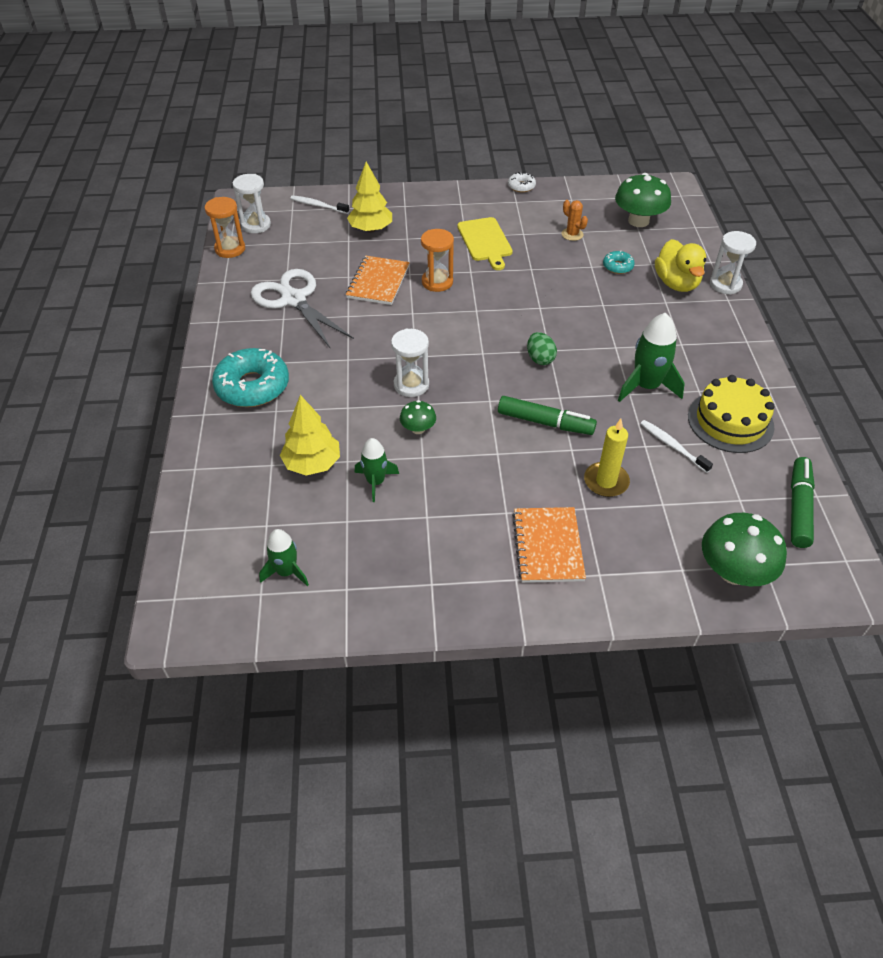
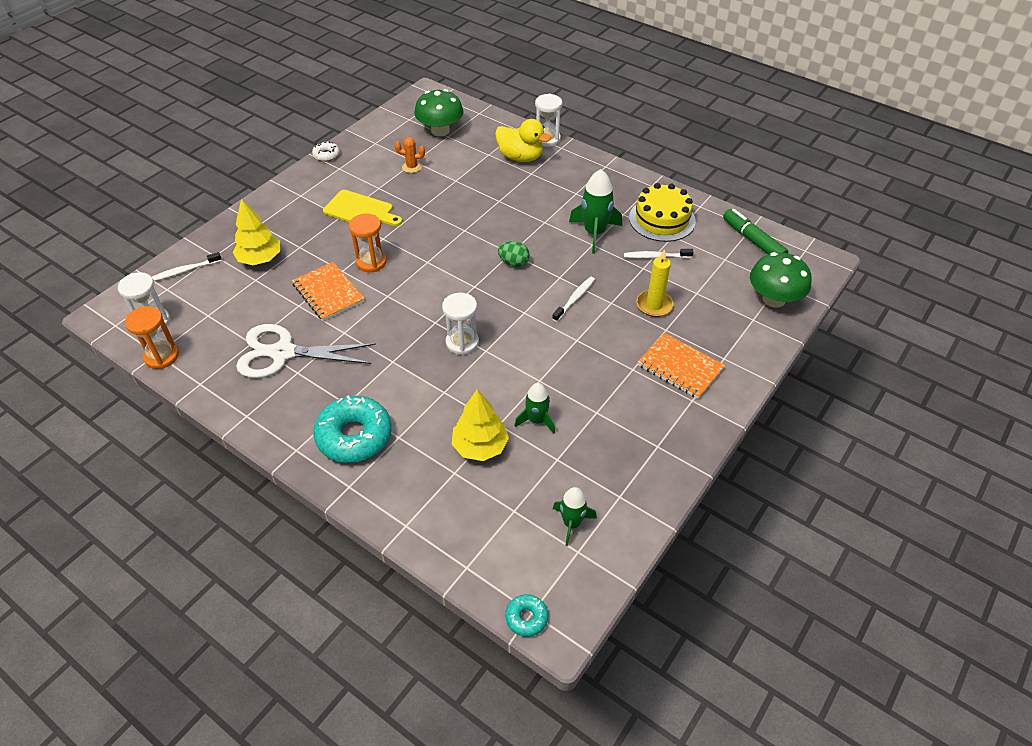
camera: 50 degrees left, 0 degrees up
(418, 429) = (510, 366): green mushroom -> none
(545, 422) = (574, 299): green marker -> white toothbrush
(617, 266) = (471, 169): turquoise donut -> turquoise donut (526, 618)

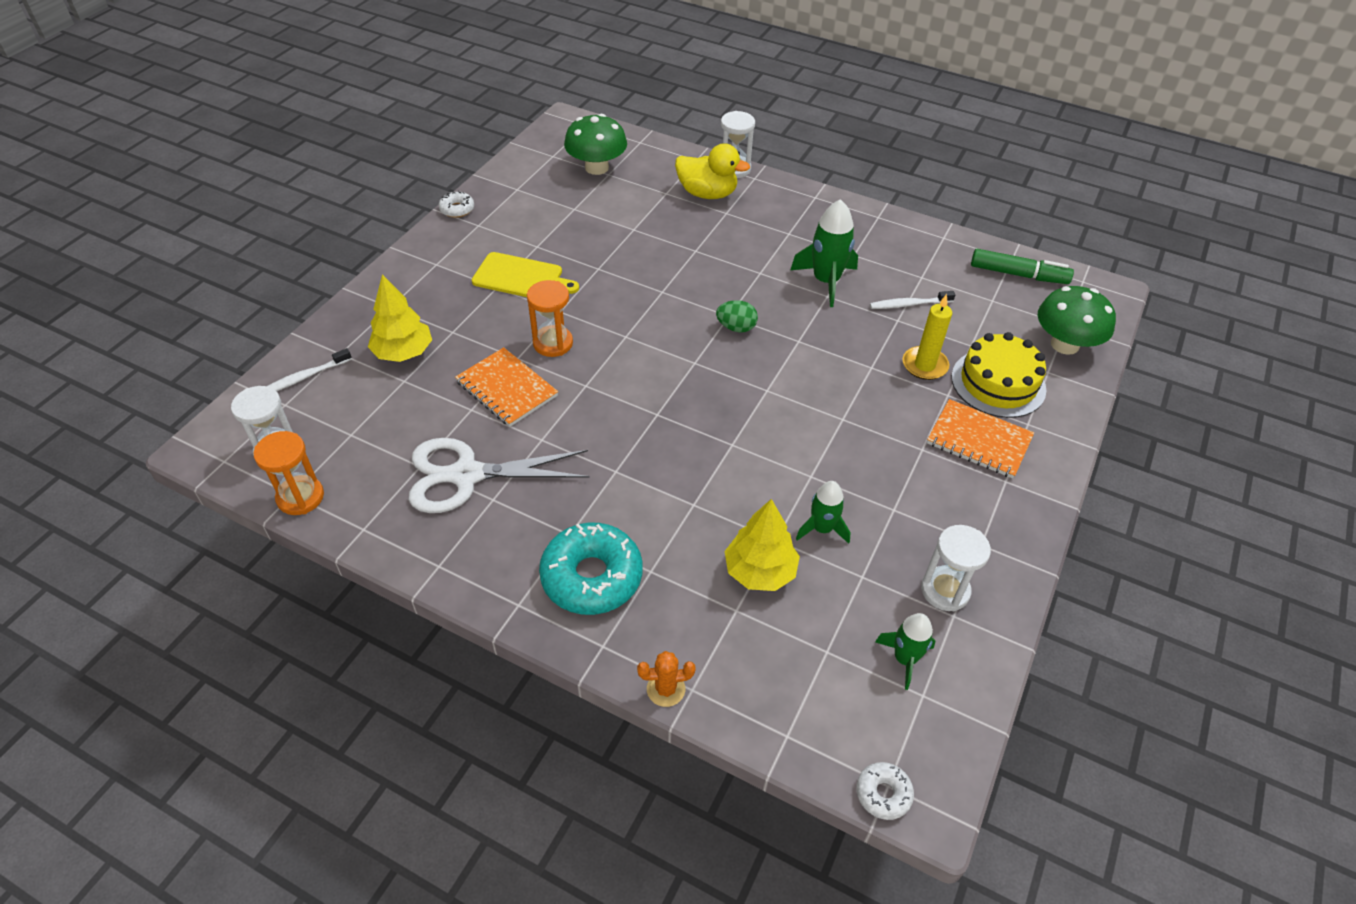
camera: 10 degrees left, 0 degrees up
(412, 167) = (573, 216): orange cactus -> orange cactus (666, 689)
(462, 342) = (699, 437): white hourglass -> white hourglass (945, 590)
(526, 618) = (883, 794): turquoise donut -> white donut
(574, 299) = (825, 366): white toothbrush -> none
(662, 219) = (903, 257): yellow cake -> yellow cake (998, 383)
(752, 240) = (1018, 274): green marker -> green marker turned 150 degrees clockwise

